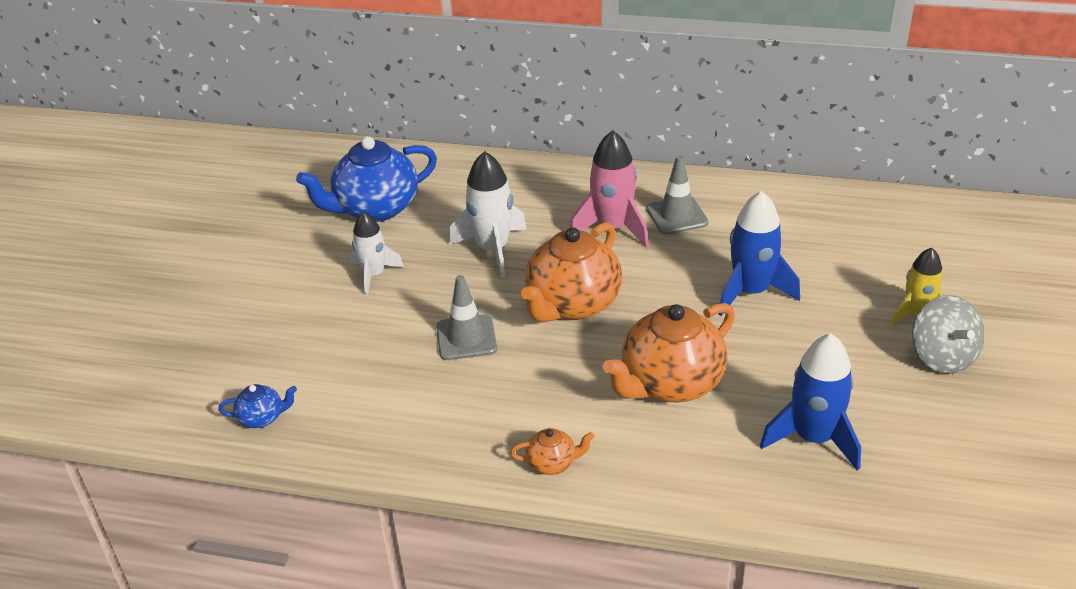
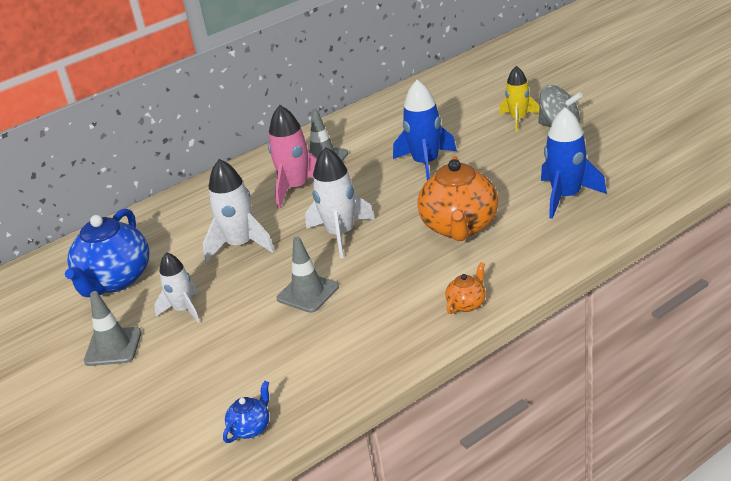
camera: 45 degrees left, 5 degrees down
(293, 266) = (113, 347): none -> grey traffic cone
(572, 304) = (341, 234): orange teapot -> white rocket

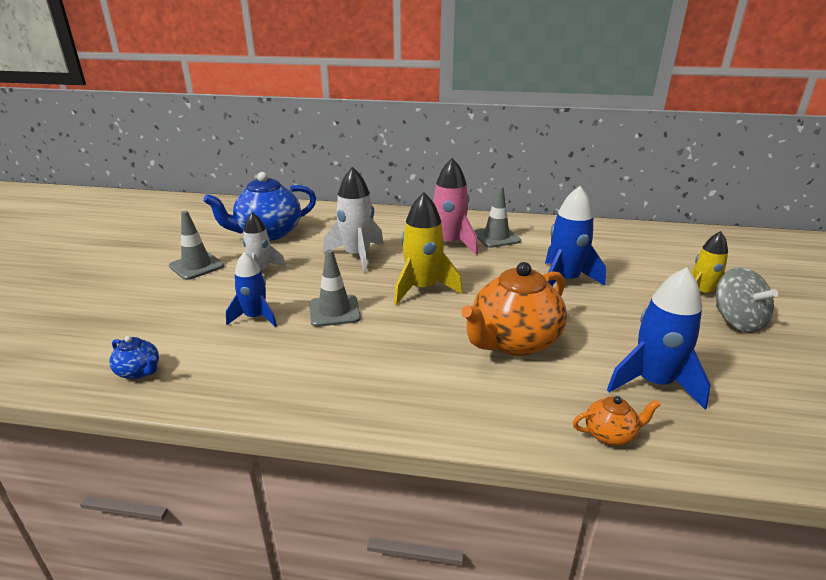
camera: 40 degrees right, 5 degrees down
(251, 428) = (139, 372): blue teapot -> blue teapot turned 45 degrees clockwise
(257, 339) = (255, 317): none -> blue rocket
(341, 234) = (422, 289): white rocket -> yellow rocket
(467, 304) = (414, 407): orange teapot -> orange teapot (610, 434)

